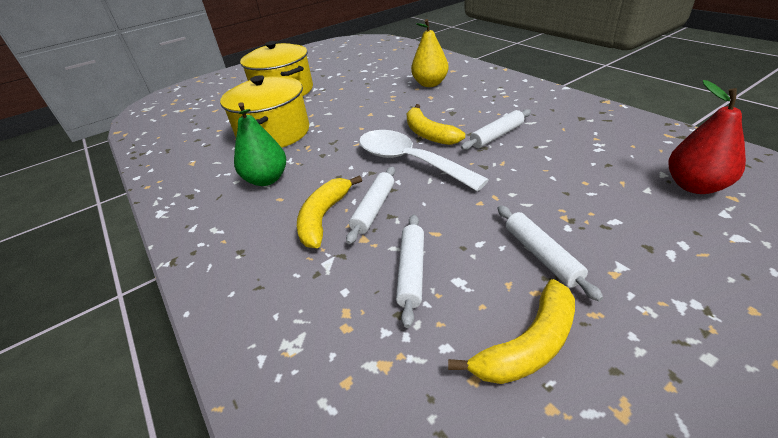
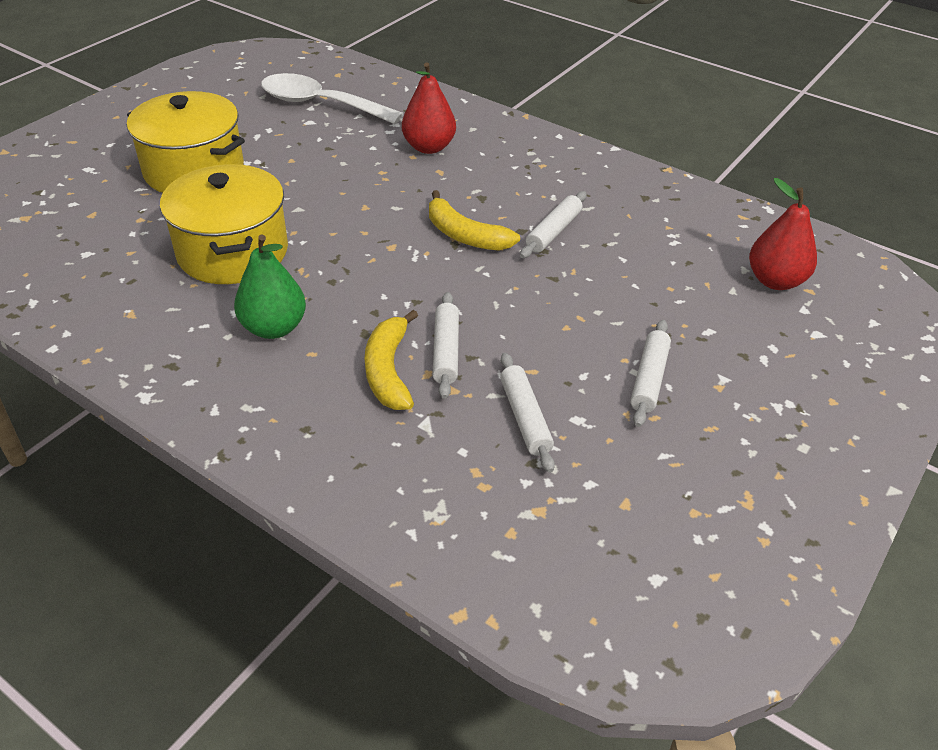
camera: 25 degrees left, 5 degrees up
(409, 161) = (459, 280): white spoon -> white spoon (321, 104)
(430, 84) = (429, 147): yellow pear -> red pear
(528, 345) = (662, 466): yellow banana -> none
(541, 255) = (649, 379): white rolling pin -> white rolling pin turned 60 degrees clockwise

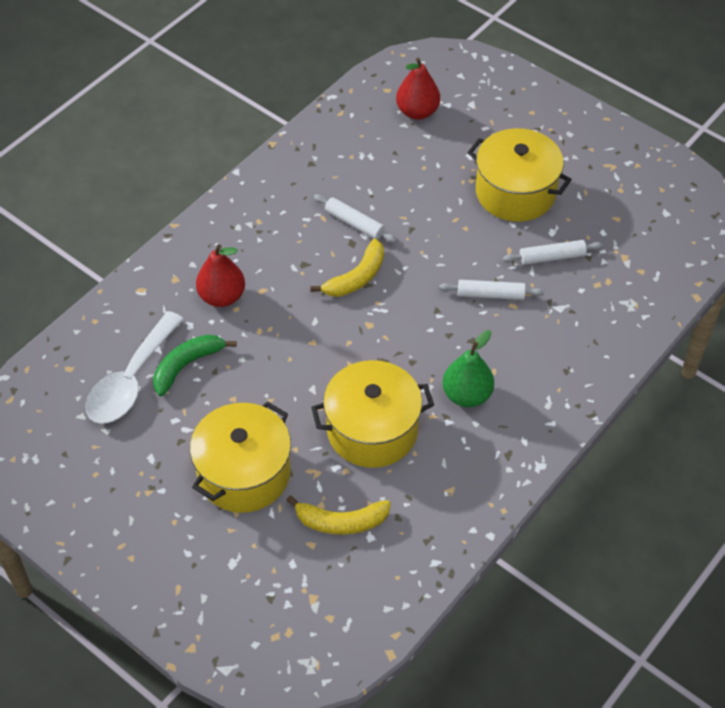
camera: 85 degrees left, 10 degrees up
(336, 132) = (187, 366): none -> green banana
(389, 371) = (511, 326): yellow banana -> yellow banana (341, 521)
(649, 379) = (515, 192): white rolling pin -> yellow pot

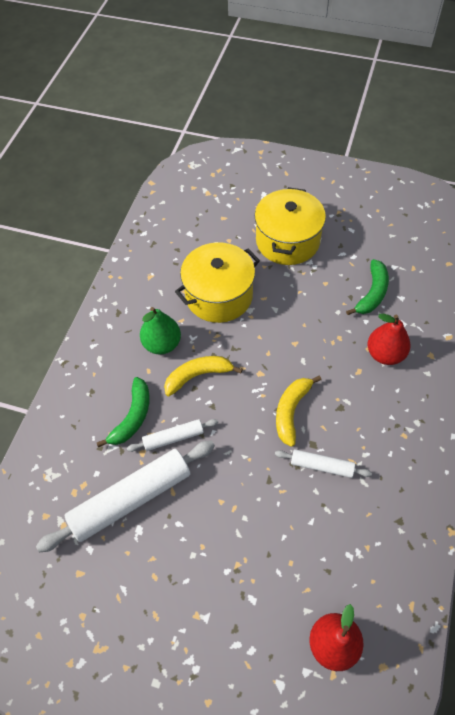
camera: 160 degrees right, 5 degrees up
(131, 380) = (401, 270): white spoon -> none
(341, 521) = (211, 235): yellow banana -> yellow banana (198, 376)
(515, 192) = (188, 566): yellow pot -> none
(527, 328) = (132, 417): none -> green banana
(552, 257) = (131, 499): white rolling pin -> white rolling pin, size x1.98

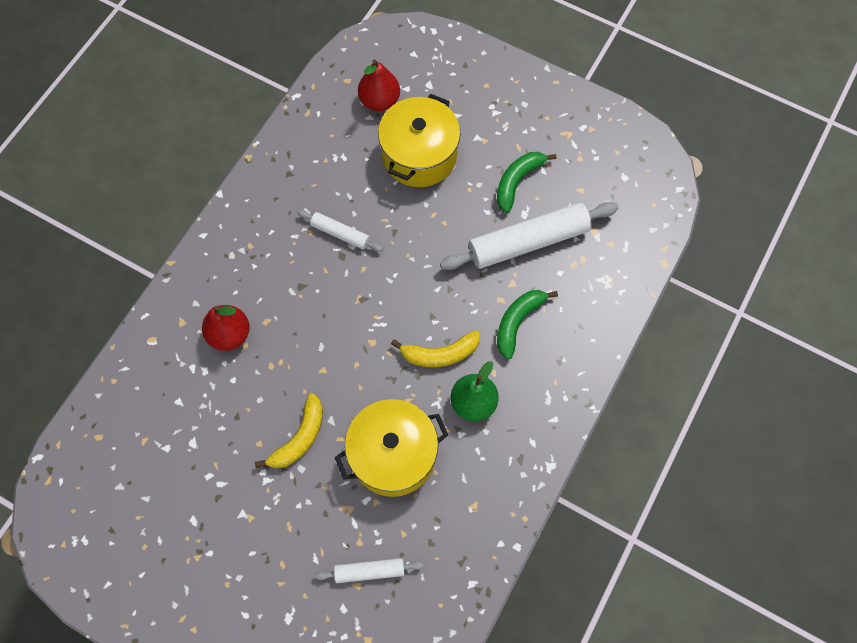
camera: 170 degrees left, 10 degrees up
(173, 438) = (478, 291): white rolling pin -> white rolling pin (369, 571)
(287, 241) = (282, 521): yellow pot -> yellow pot (419, 155)
(291, 411) = (352, 293): yellow banana -> yellow banana (299, 438)
(372, 293) = (209, 415): green banana -> green banana (517, 182)

